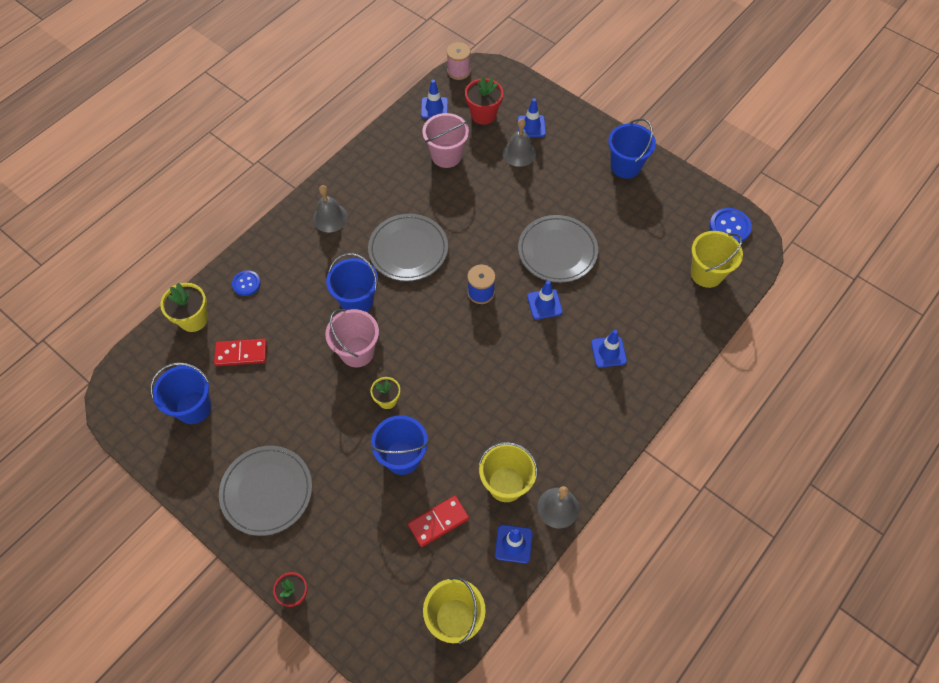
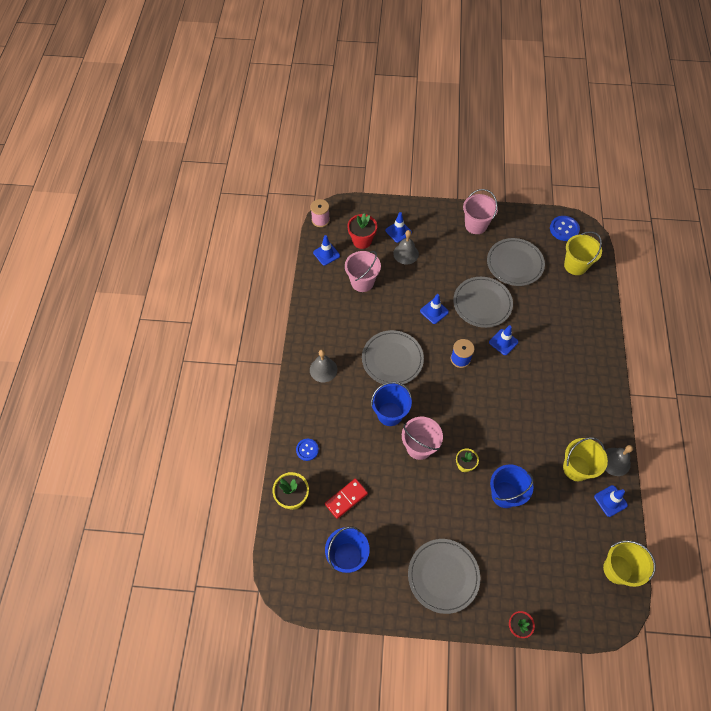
camera: 35 degrees left, 0 degrees up
(438, 521) = (559, 519): red domino -> none
(608, 352) = (563, 348): blue traffic cone -> blue traffic cone (434, 311)
(625, 166) = (476, 225): blue bucket -> pink bucket
(634, 231) = (515, 263): none -> grey plate

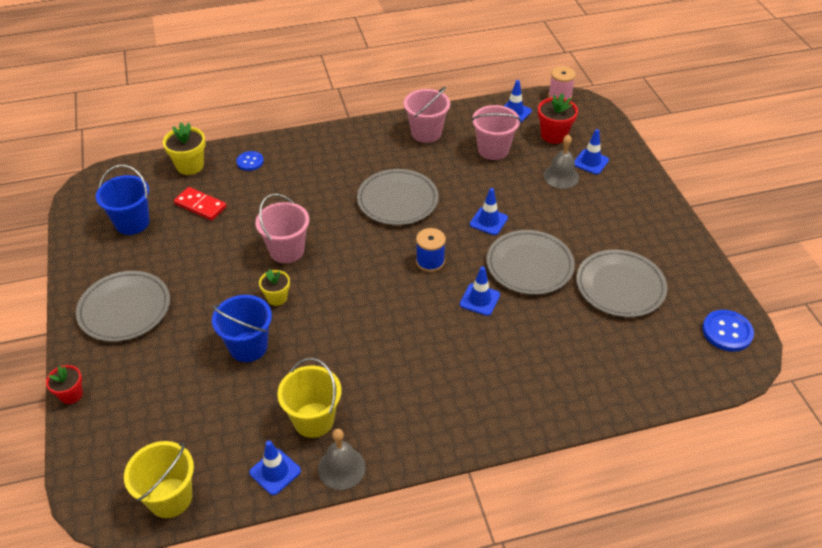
camera: 70 degrees right, 15 degrees down
(323, 369) = (356, 149): grey bell -> none
(390, 414) = (321, 215): blue bucket -> none
(476, 225) = (657, 232): pink bucket -> pink bucket (426, 133)
(575, 265) = (667, 358): yellow bucket -> none

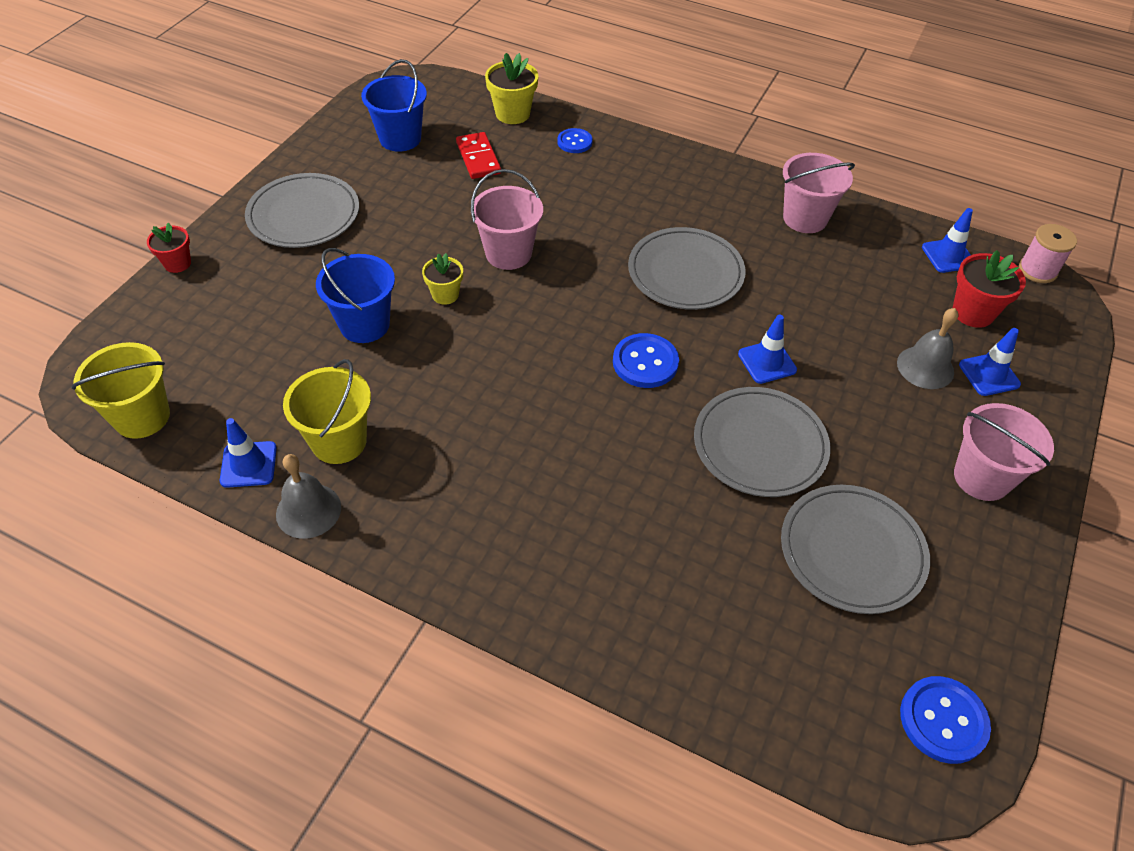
camera: 40 degrees right, 5 degrees up
(430, 261) = (645, 362): blue spool -> blue button
(479, 299) = (653, 443): blue traffic cone -> none
(493, 150) = (868, 284): pink bucket -> pink bucket (981, 477)

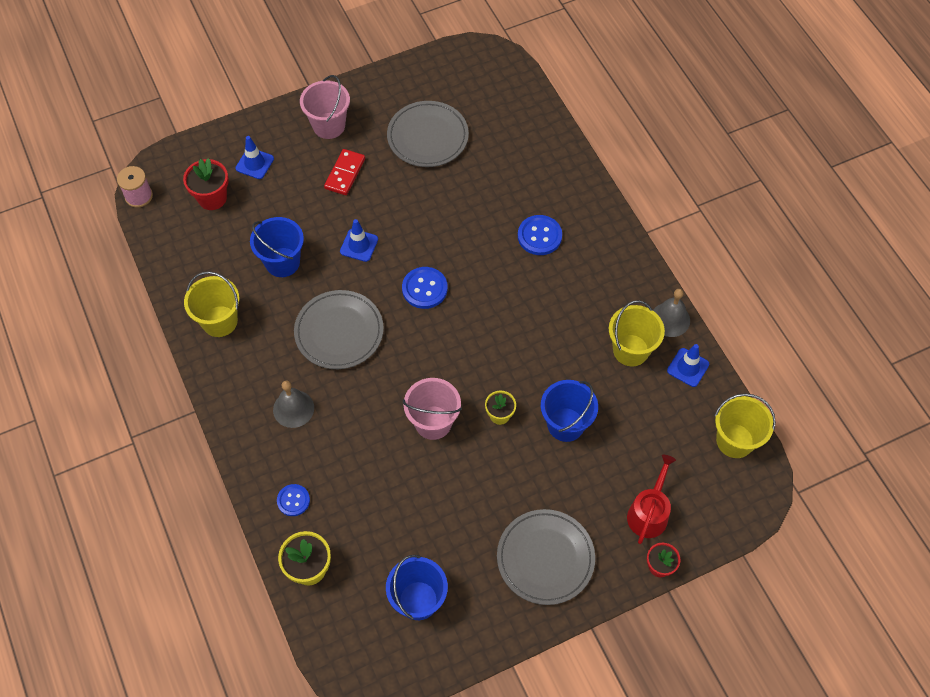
camera: 140 degrees left, 10 degrees up
(215, 298) = (649, 513): none -> red watering can
(478, 158) = (377, 533): red domino -> red domino (345, 173)
(760, 445) = (414, 206): grey plate -> none
(805, 218) = (219, 321): pink bucket -> yellow bucket
(820, 298) = (282, 262): none -> blue bucket
(925, 367) = (281, 188): grey bell -> grey bell (293, 408)
(943, 720) = (465, 65): blue button -> blue button (539, 236)
(948, 256) = (173, 238): blue traffic cone -> none

